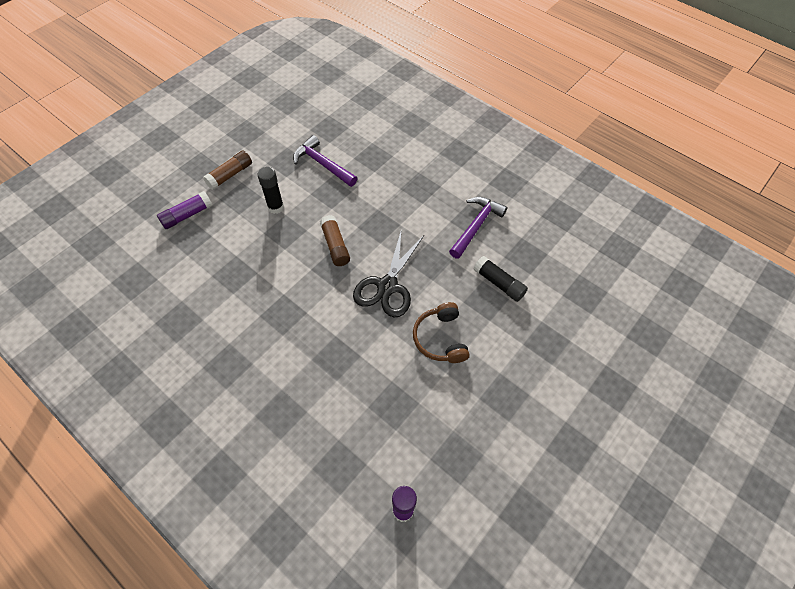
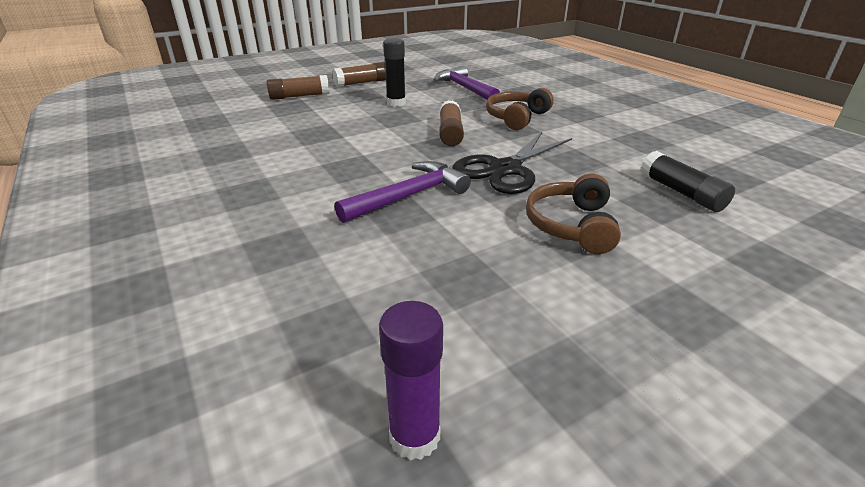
camera: 20 degrees right, 25 degrees down
(187, 215) = (299, 96): purple glue stick -> brown glue stick
(377, 207) = (516, 118): none -> brown headphones
(476, 226) = (649, 145): purple hammer -> purple hammer (409, 196)

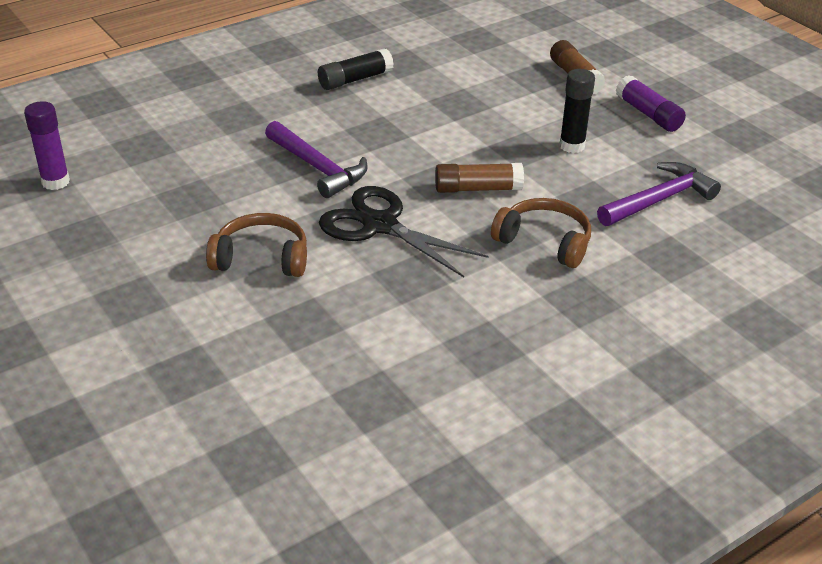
camera: 85 degrees right, 5 degrees up
(362, 83) = (648, 114): brown glue stick -> purple glue stick
(681, 193) = (329, 347): black glue stick -> black glue stick (355, 79)

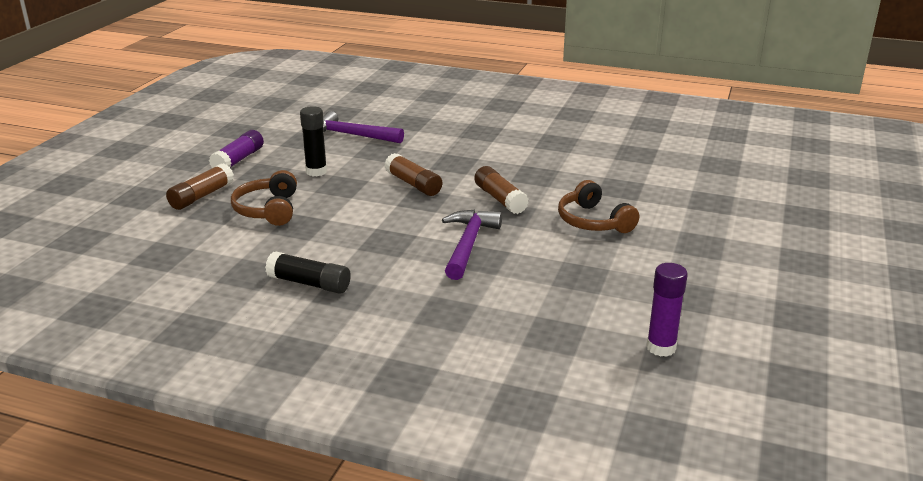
camera: 125 degrees left, 10 degrees down
(380, 225) = (500, 199): black scissors -> brown glue stick
(544, 242) = (442, 152): brown headphones -> brown headphones (268, 210)

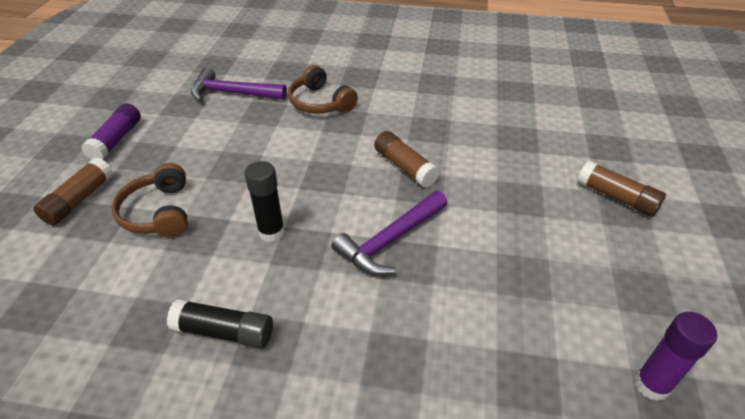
camera: 10 degrees left, 15 degrees up
(316, 171) = (204, 148): black glue stick -> black glue stick (271, 232)
(413, 184) = (310, 155): brown glue stick -> brown glue stick (616, 197)
(468, 244) = (390, 240): purple hammer -> purple hammer turned 135 degrees counterclockwise
(593, 221) = (508, 188): brown headphones -> brown headphones (320, 102)

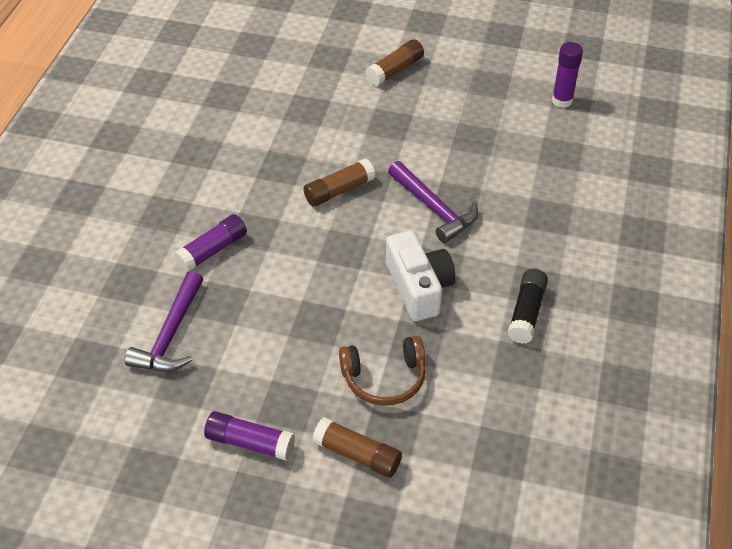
camera: 85 degrees left, 5 degrees up
(271, 232) = (418, 287): black glue stick -> white camera
(320, 102) = (212, 250): brown headphones -> purple glue stick

